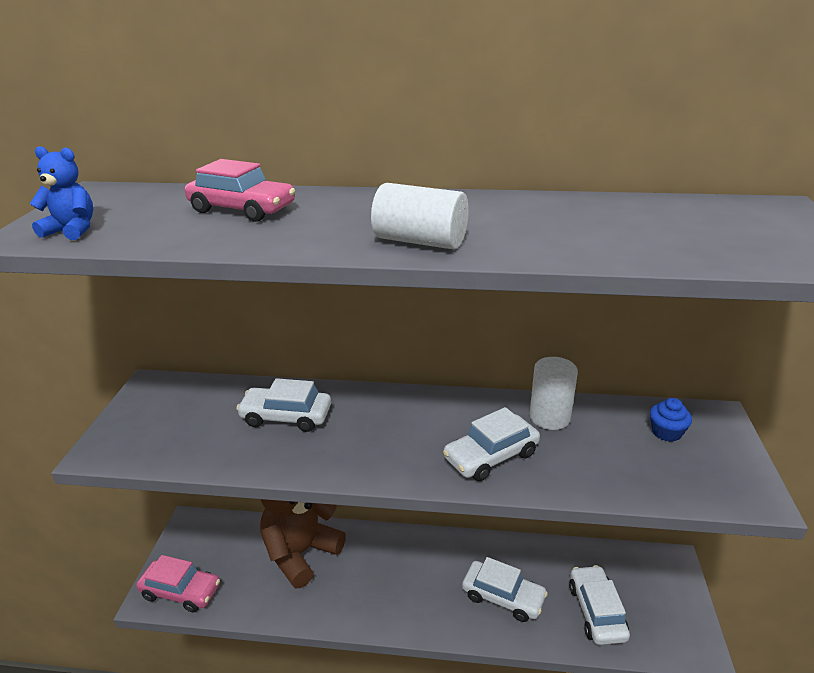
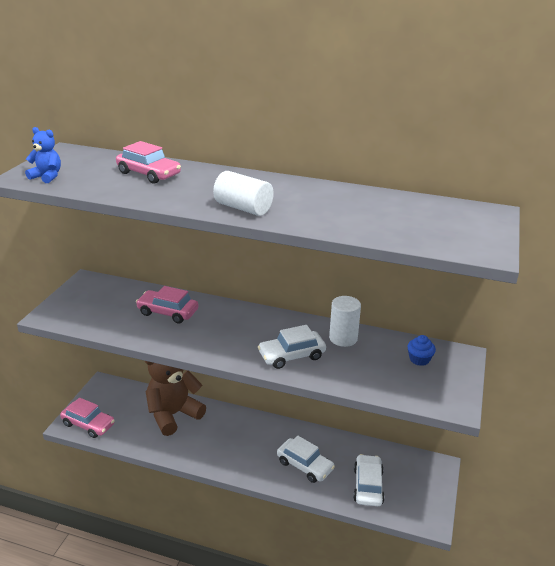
camera: 10 degrees right, 0 degrees up
(286, 416) = (168, 312): white car -> pink car

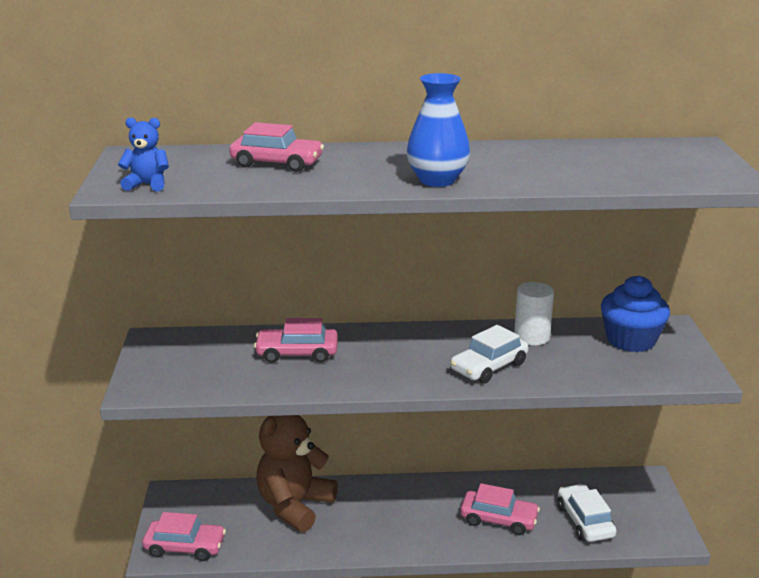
camera: 20 degrees left, 5 degrees down
(243, 208) = (437, 180): white cylinder -> blue vase
(305, 465) = (498, 519): white car -> pink car
(419, 359) = (631, 340): blue cupcake -> blue cupcake, size x1.99

